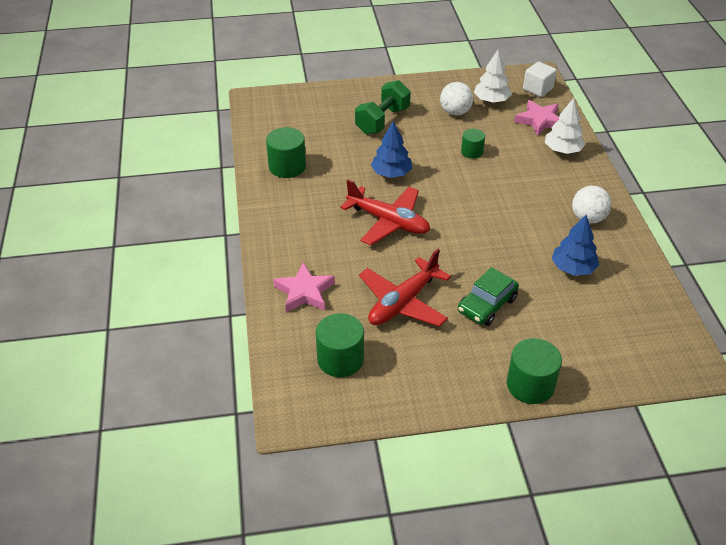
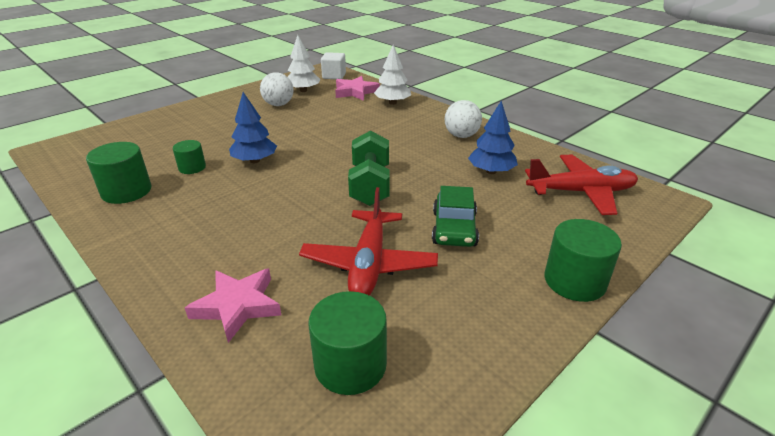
camera: 35 degrees left, 10 degrees down
(382, 121) = (212, 127): green dumbbell -> green dumbbell (370, 185)
(388, 221) = (286, 198): red plane -> red plane (581, 192)
(472, 152) = (319, 124): green cylinder -> green cylinder (192, 167)

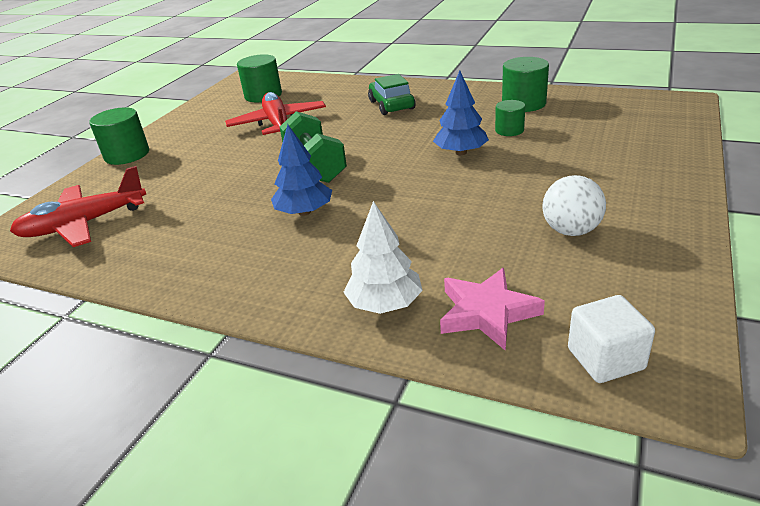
camera: 160 degrees right, 0 degrees up
(237, 306) = (343, 92): pink star -> none
(303, 90) = (589, 279): white tree -> none
(454, 229) = (220, 158): green car -> green car (391, 105)
(461, 136) = (231, 262): white ball -> none
(491, 171) = (185, 219): blue tree -> blue tree (304, 212)

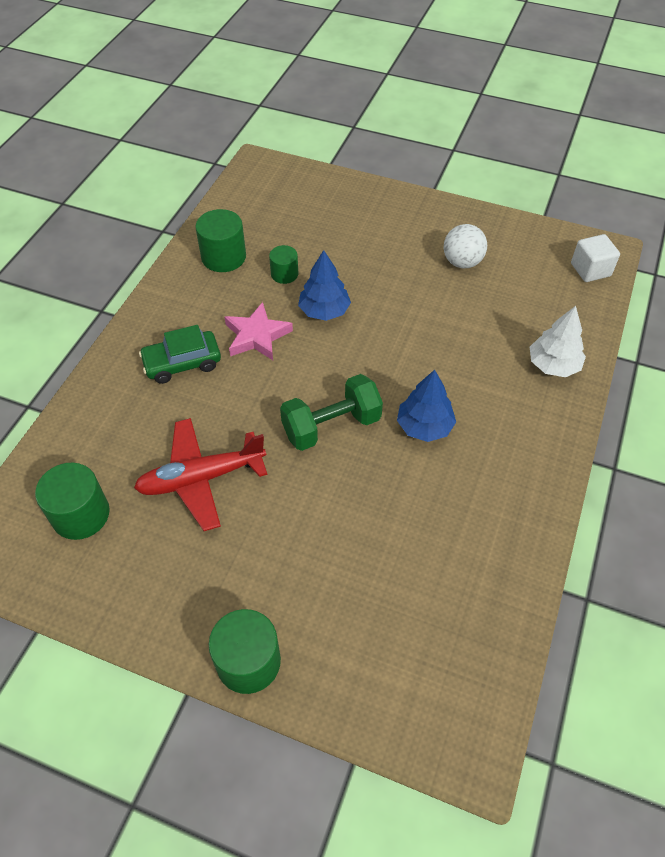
camera: 95 degrees left, 20 degrees up
(84, 224) = (436, 644): red plane -> none
(487, 313) = (557, 314): pink star -> pink star (257, 336)

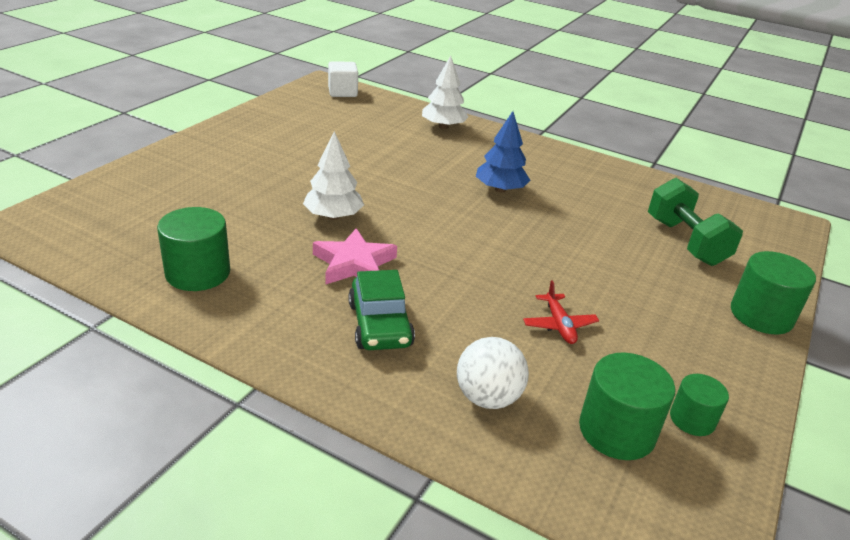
camera: 85 degrees left, 20 degrees down
(201, 478) = (559, 325): red plane -> red plane, size x0.50
(284, 274) = (259, 233): green cylinder -> green cylinder (692, 419)
(324, 311) = (333, 216): blue tree -> white tree
(331, 426) = (494, 235): green dumbbell -> green dumbbell (685, 242)
(462, 262) = (302, 137): white ball -> white ball (487, 398)

